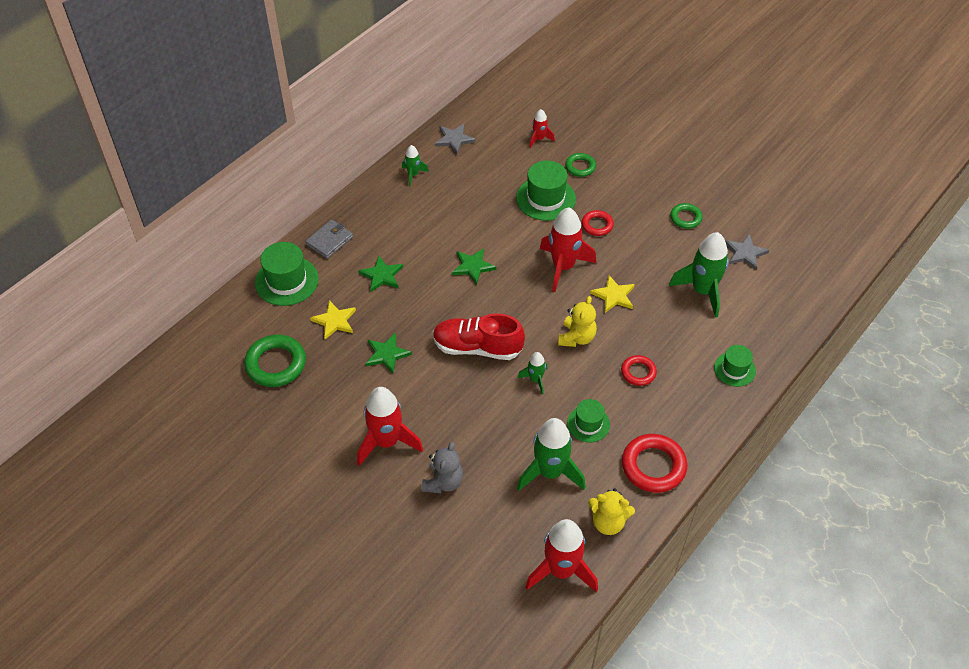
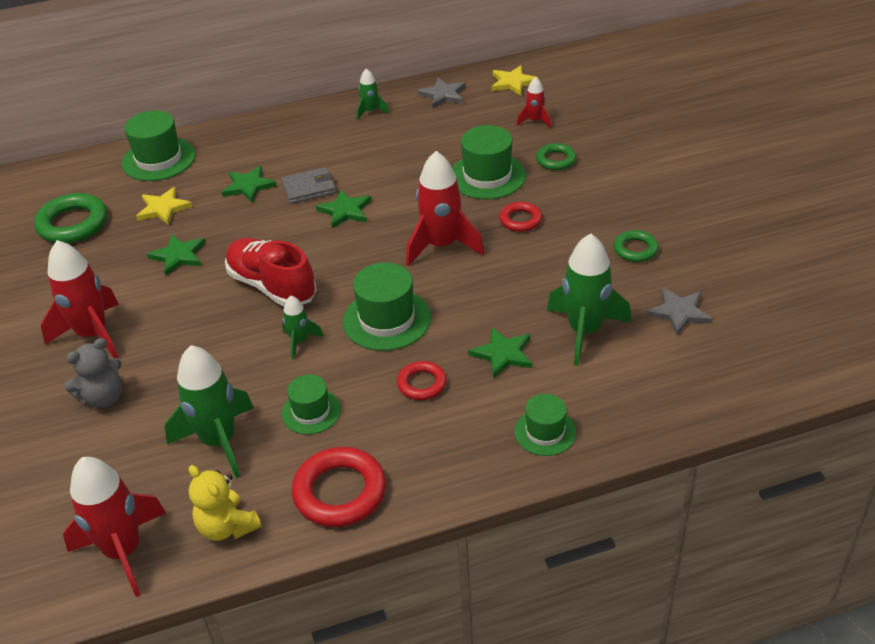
camera: 35 degrees right, 10 degrees down
(329, 241) = (232, 140): grey wallet -> grey wallet (309, 188)
(576, 337) = (387, 319): yellow teddy bear -> green hat
(613, 296) = (471, 295): yellow star -> yellow star (513, 82)
(668, 329) = (503, 354): none -> green star

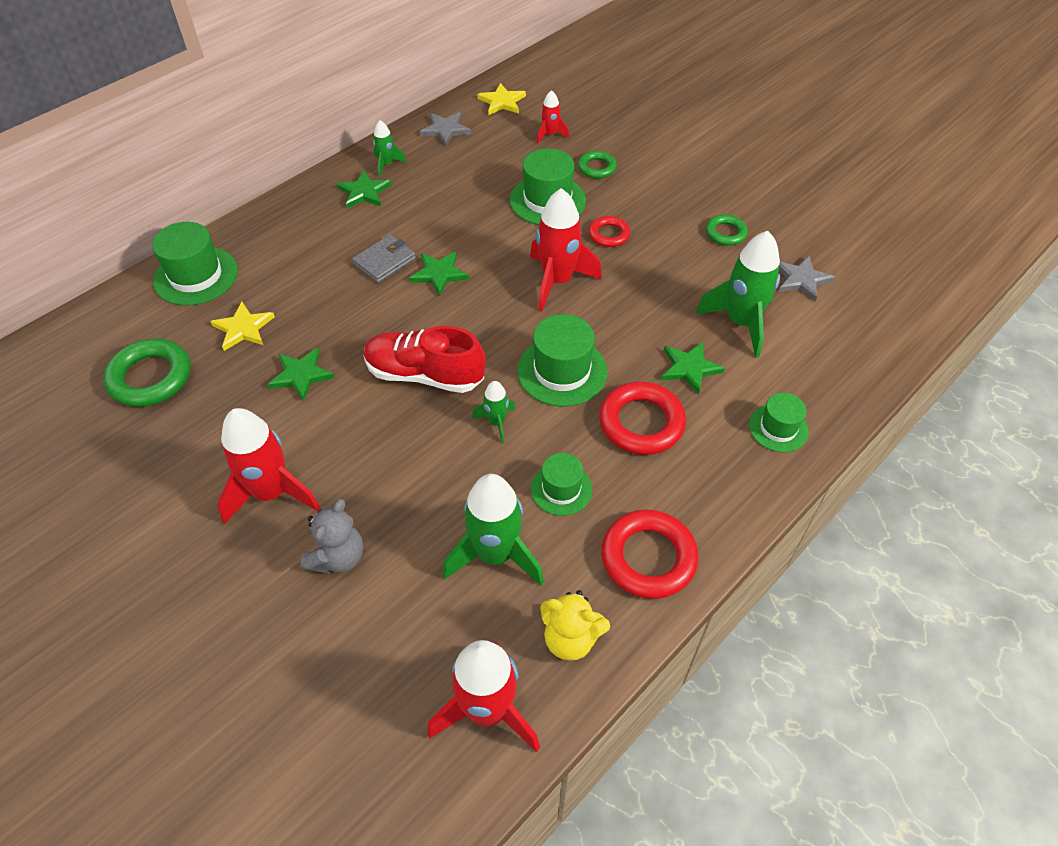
camera: 30 degrees left, 10 degrees up
(248, 186) = (319, 277): green star -> green star (364, 192)
(422, 384) = (641, 423): red ring -> red ring, size x1.73

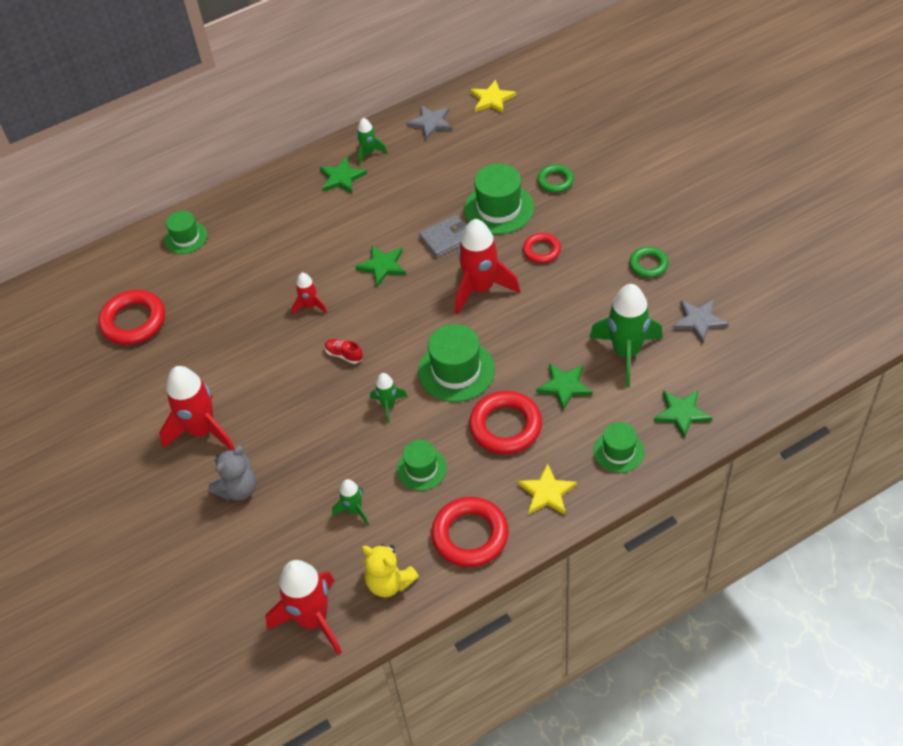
camera: 20 degrees right, 0 degrees up
(150, 377) = (133, 321): green ring -> red ring
(196, 276) = (186, 237): green hat -> green hat, size x0.62
(243, 328) = (212, 291): yellow star -> yellow star (547, 492)
(301, 375) = (247, 339): green star -> green star (682, 413)
(384, 261) = (340, 247): grey wallet -> grey wallet (446, 238)
(425, 375) = (344, 355): red shoe -> red shoe, size x0.42
(495, 555) = (354, 510): green rocket -> green rocket, size x0.51
(550, 135) = (524, 140): red rocket -> red rocket (310, 306)

